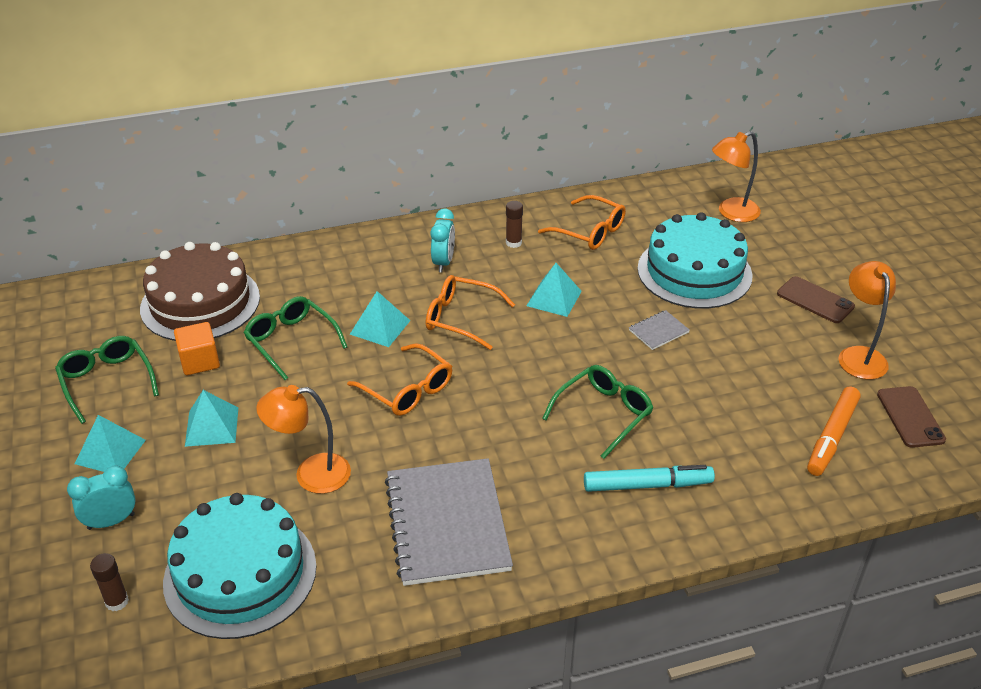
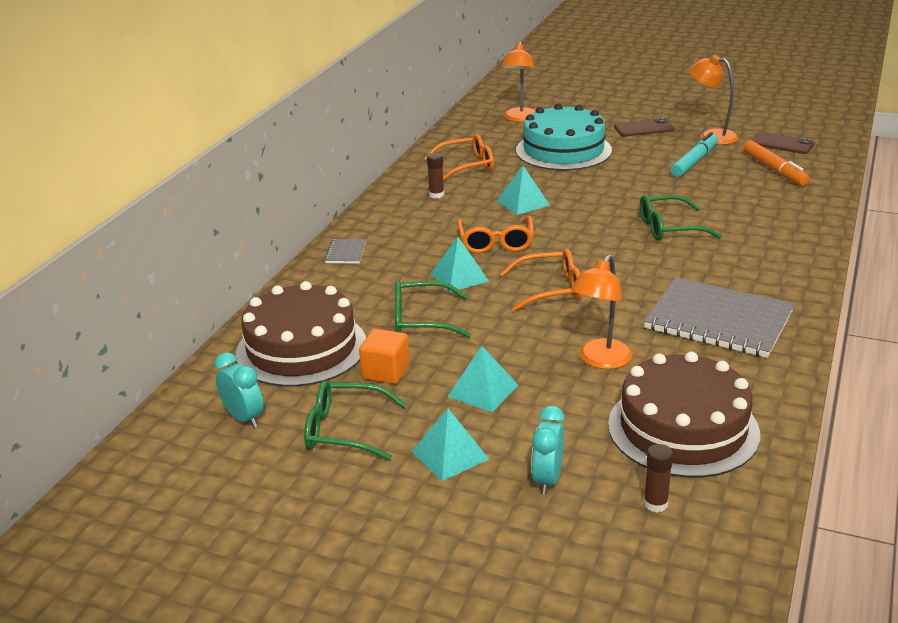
camera: 50 degrees left, 10 degrees down
(240, 574) = (683, 428): turquoise cake -> brown cake
(443, 262) = (418, 227): turquoise clock -> turquoise clock (244, 418)
(461, 318) = (496, 242): orange glasses -> orange glasses turned 60 degrees counterclockwise
(603, 414) = (669, 228): green glasses -> green glasses turned 90 degrees counterclockwise
(647, 485) = (756, 238): turquoise marker -> turquoise marker (694, 161)
(658, 331) = (608, 182): grey notebook -> grey notebook (346, 252)

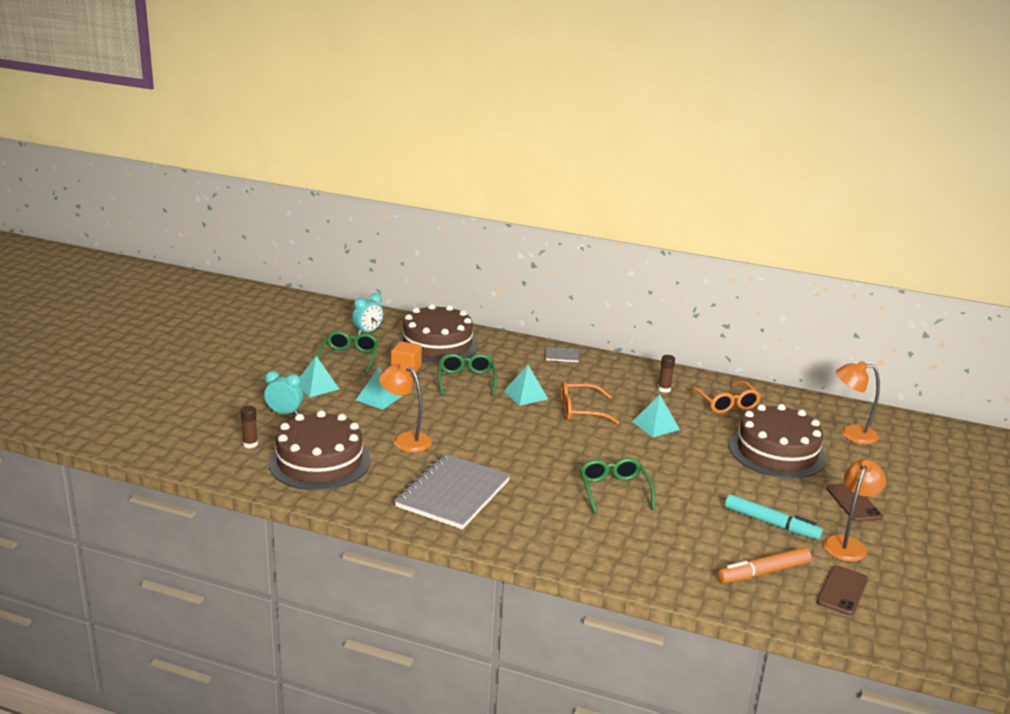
camera: 85 degrees right, 5 degrees down
(550, 289) = (506, 428): orange glasses -> none
(563, 150) = (777, 452): turquoise cake -> brown cake

